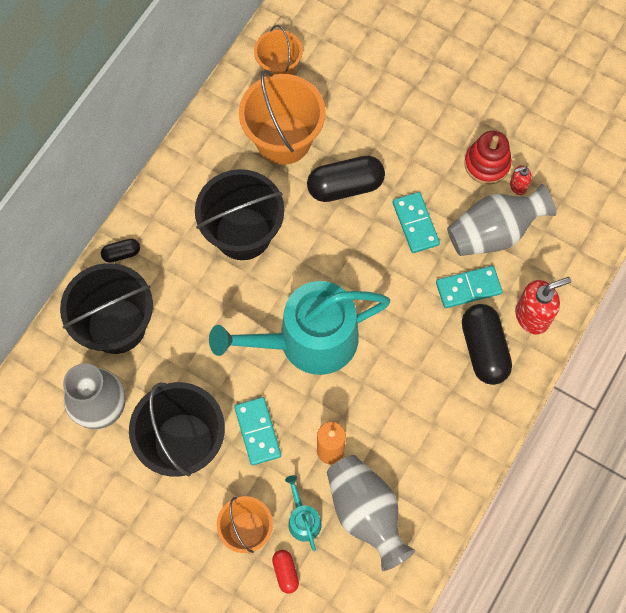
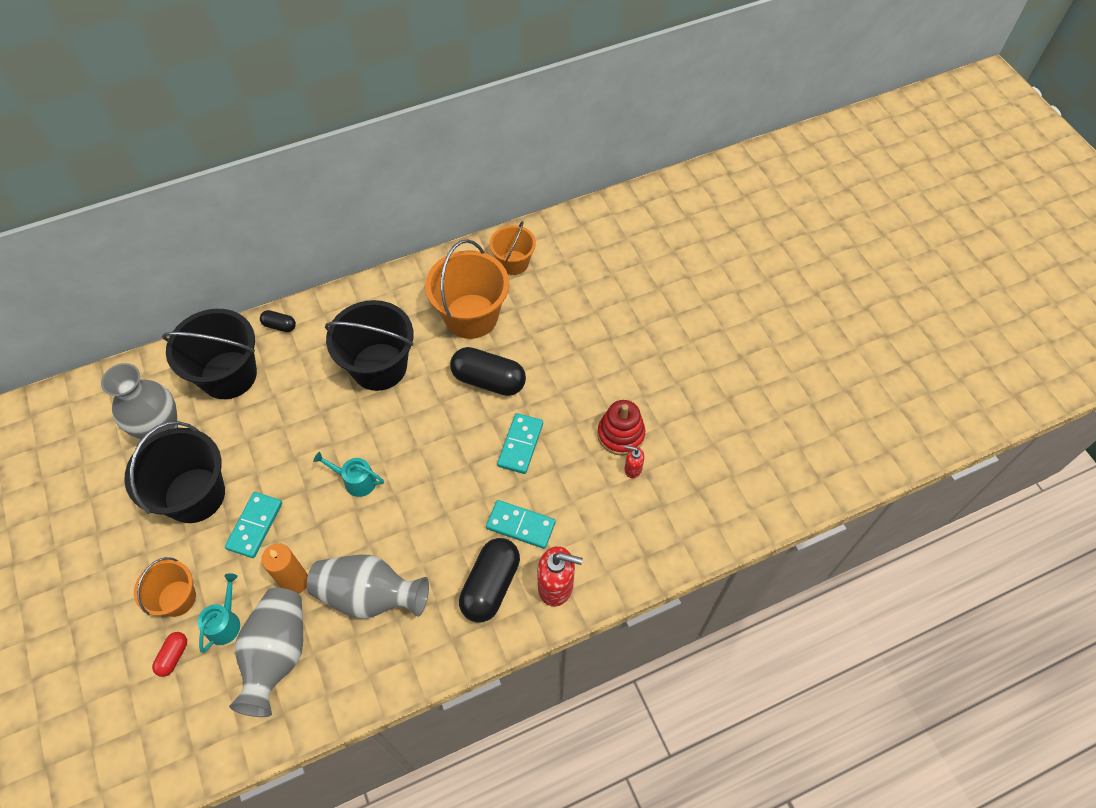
camera: 35 degrees right, 10 degrees down
(308, 340) = (356, 481): turquoise watering can -> turquoise watering can, size x0.40
(494, 232) = (580, 494): grey vase -> grey vase (370, 596)

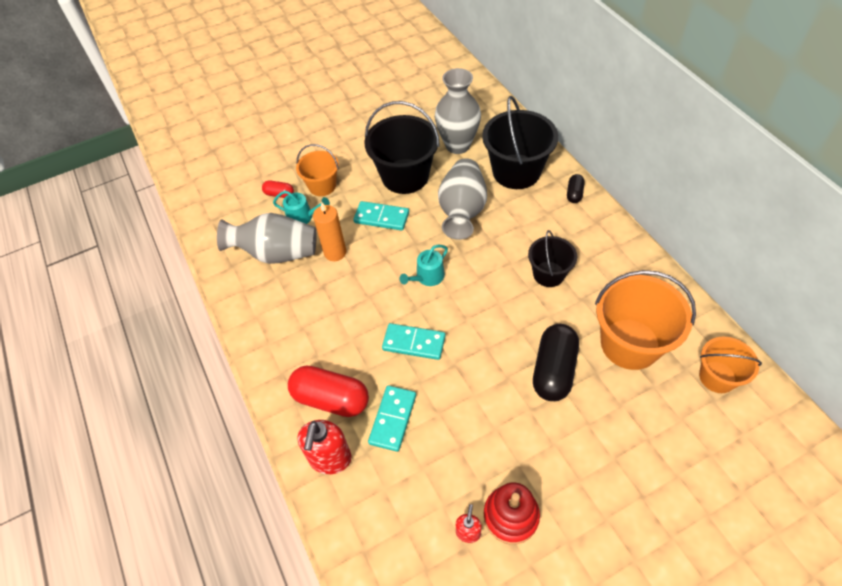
camera: 90 degrees right, 5 degrees down
(356, 481) = (427, 277): turquoise watering can -> turquoise watering can turned 150 degrees counterclockwise
(370, 596) = (322, 305): grey vase -> grey vase (462, 211)
(379, 366) = (548, 274): black bucket -> black bucket, size x0.59
(490, 586) = (331, 399): black capsule -> red capsule
(520, 445) = (482, 409): turquoise domino -> turquoise domino (414, 343)

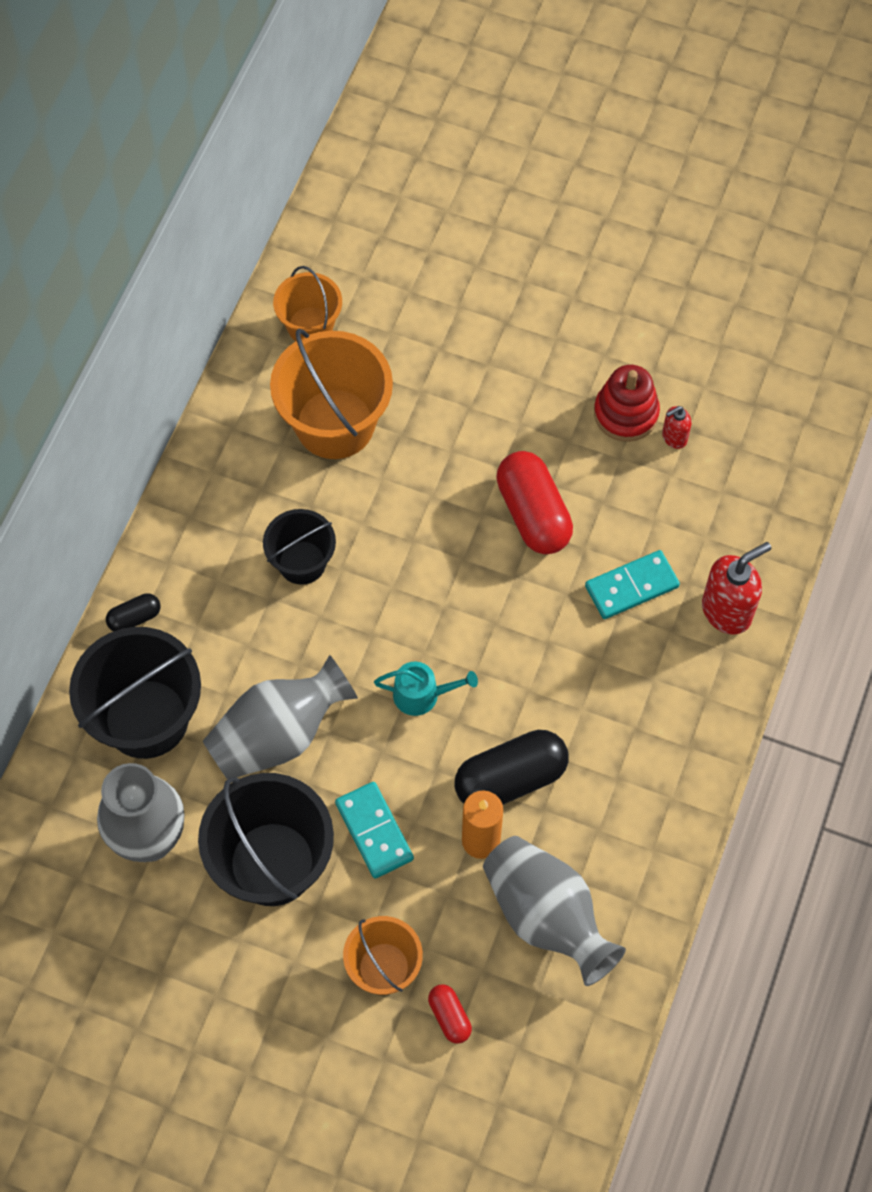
camera: 135 degrees left, 10 degrees up
(303, 217) = (460, 941): turquoise watering can -> none
(331, 399) = (668, 666): red capsule -> red capsule (533, 514)
(414, 343) = (525, 637): turquoise domino -> none
(553, 370) = (434, 475): black capsule -> black capsule (510, 779)

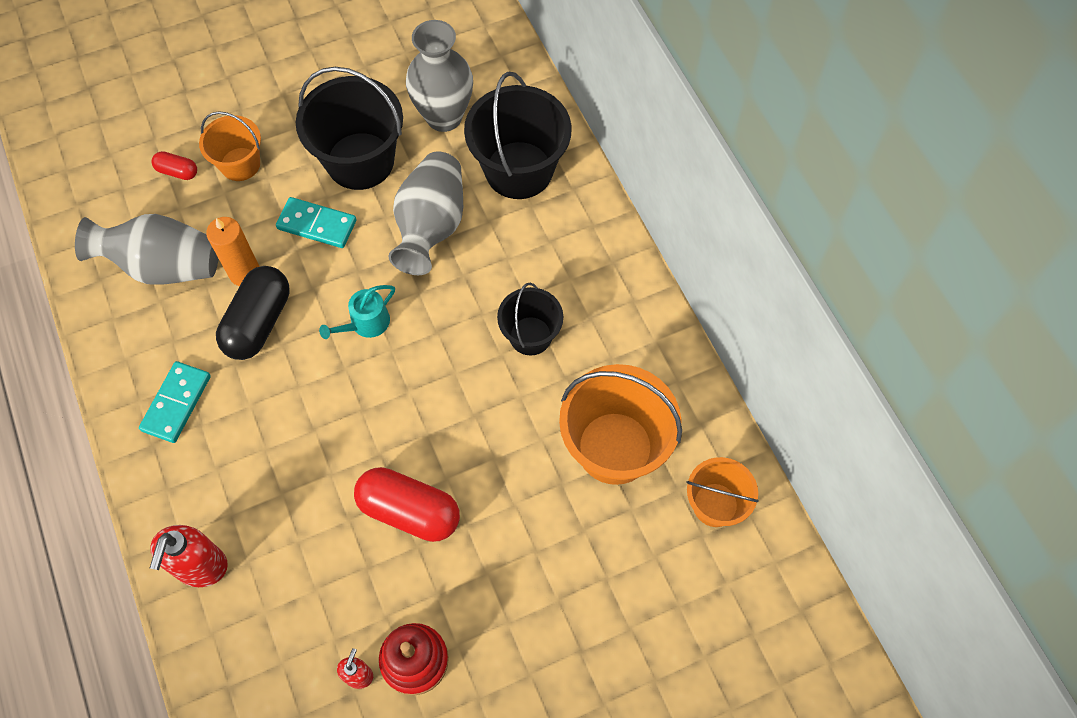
camera: 135 degrees right, 0 degrees up
(134, 618) = (592, 215): black capsule -> none
(631, 586) = (288, 521): turquoise domino -> turquoise domino (176, 403)

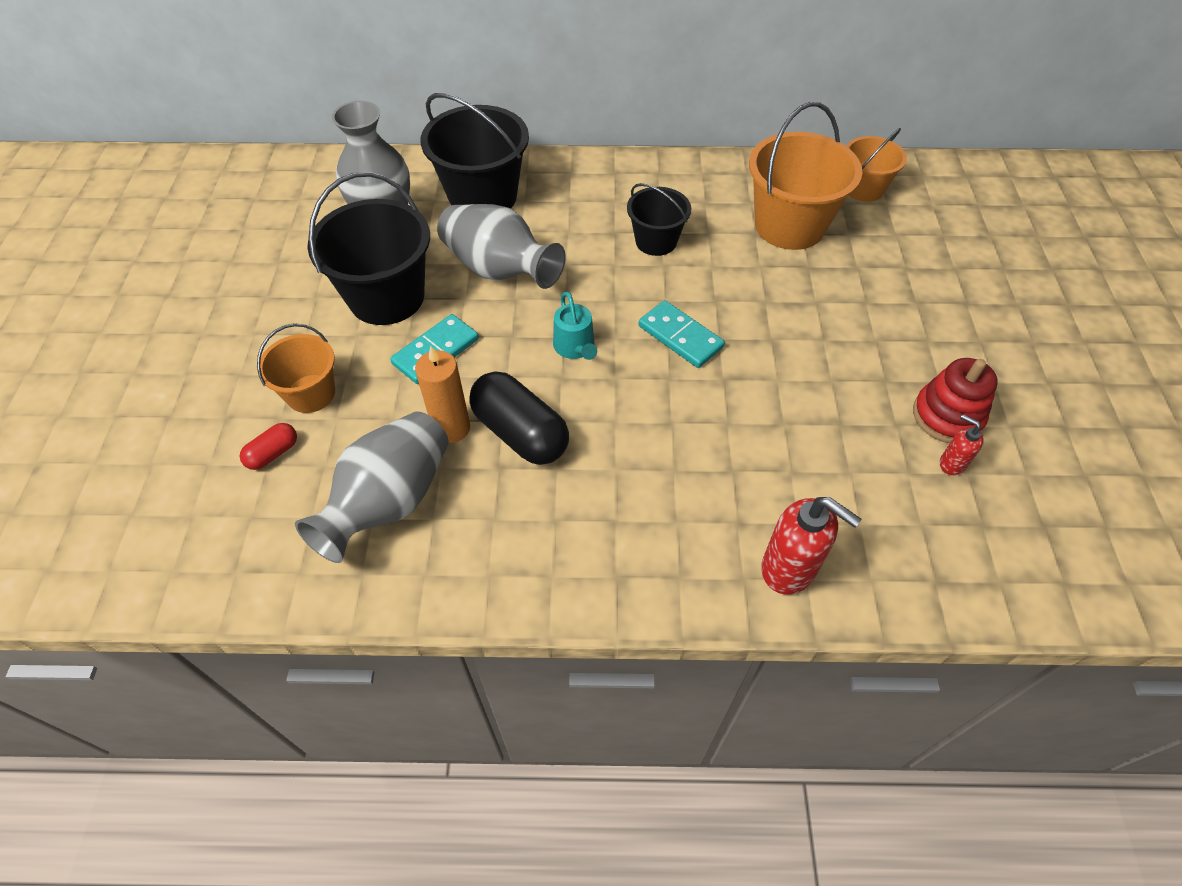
camera: 65 degrees left, 10 degrees down
(176, 403) = (577, 537): turquoise domino -> turquoise domino (680, 336)
(409, 511) = (794, 375): red capsule -> none

